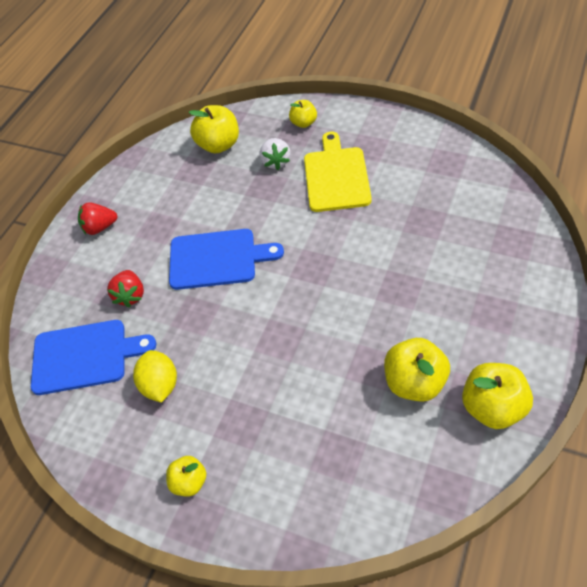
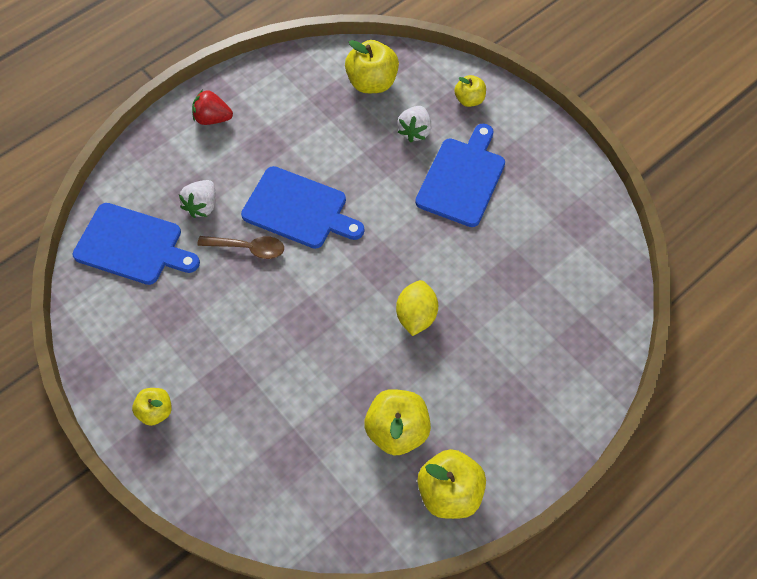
camera: 20 degrees right, 10 degrees up
(130, 296) = (202, 206): red strawberry -> white strawberry
(160, 385) = (180, 309): yellow lemon -> yellow lemon (416, 315)
(191, 308) = (248, 248): none -> brown spoon
(336, 176) = (462, 178): yellow cutting board -> blue cutting board

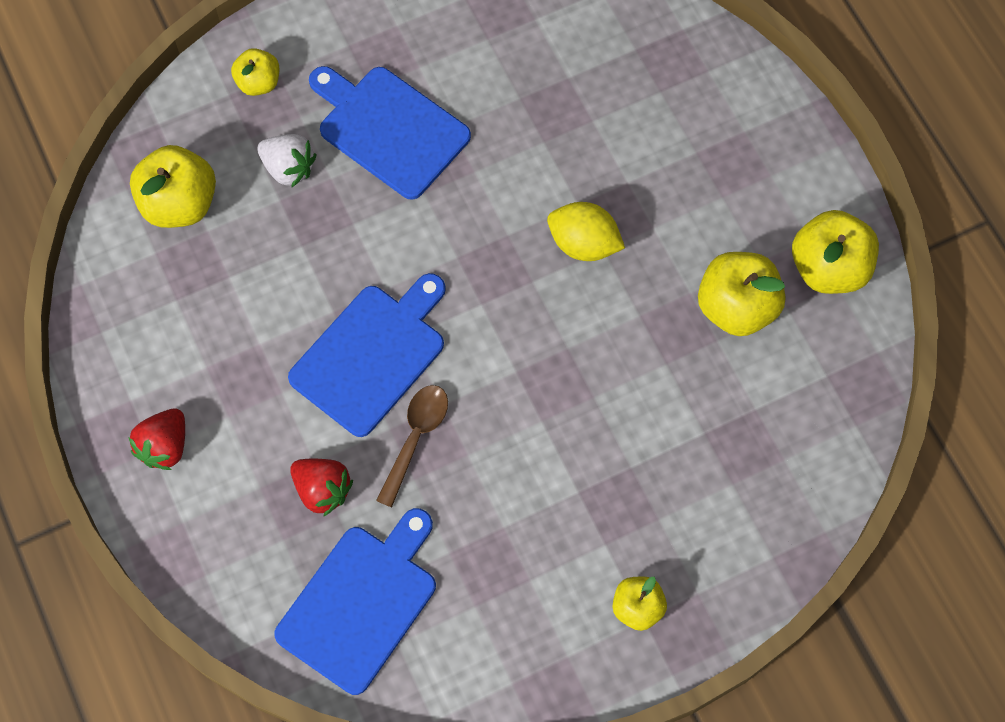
camera: 75 degrees left, 5 degrees up
(202, 206) = (322, 490): white strawberry -> red strawberry

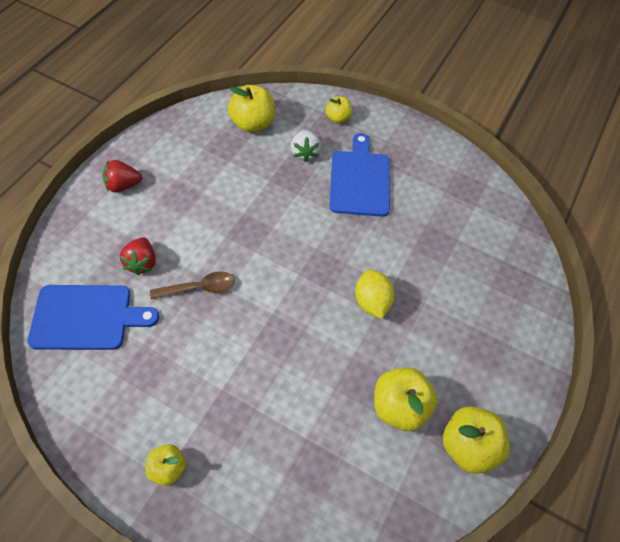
camera: 50 degrees right, 10 degrees down
(371, 355) = (232, 241): blue cutting board -> none

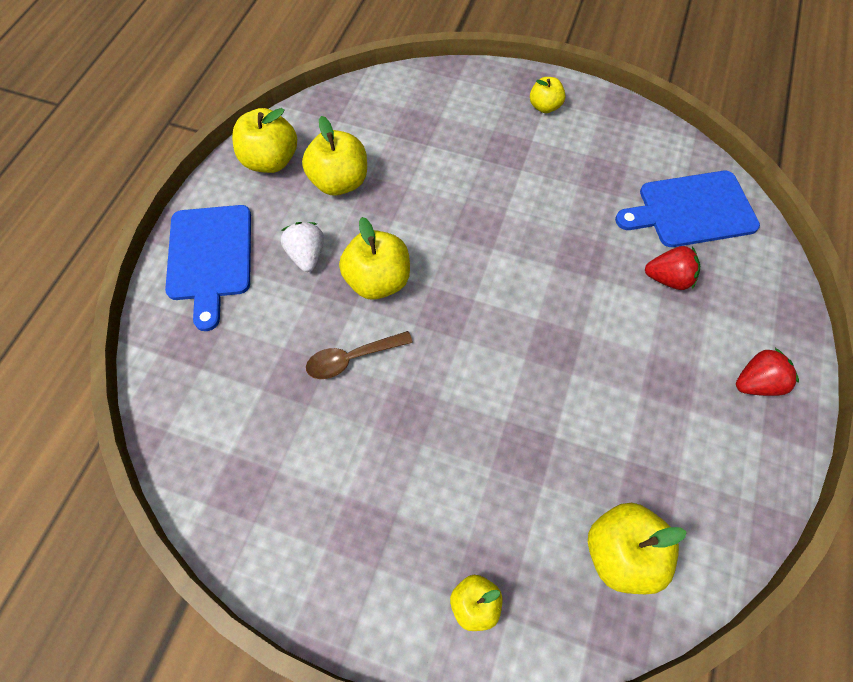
camera: 175 degrees right, 5 degrees up
(142, 263) = (668, 278): red strawberry -> red strawberry turned 105 degrees clockwise
(199, 288) = (587, 261): brown spoon -> brown spoon (352, 358)
(304, 153) = (515, 504): white strawberry -> white strawberry (306, 255)
(359, 180) = (416, 466): blue cutting board -> blue cutting board (210, 257)
(371, 302) = (378, 281): yellow lemon -> yellow apple

